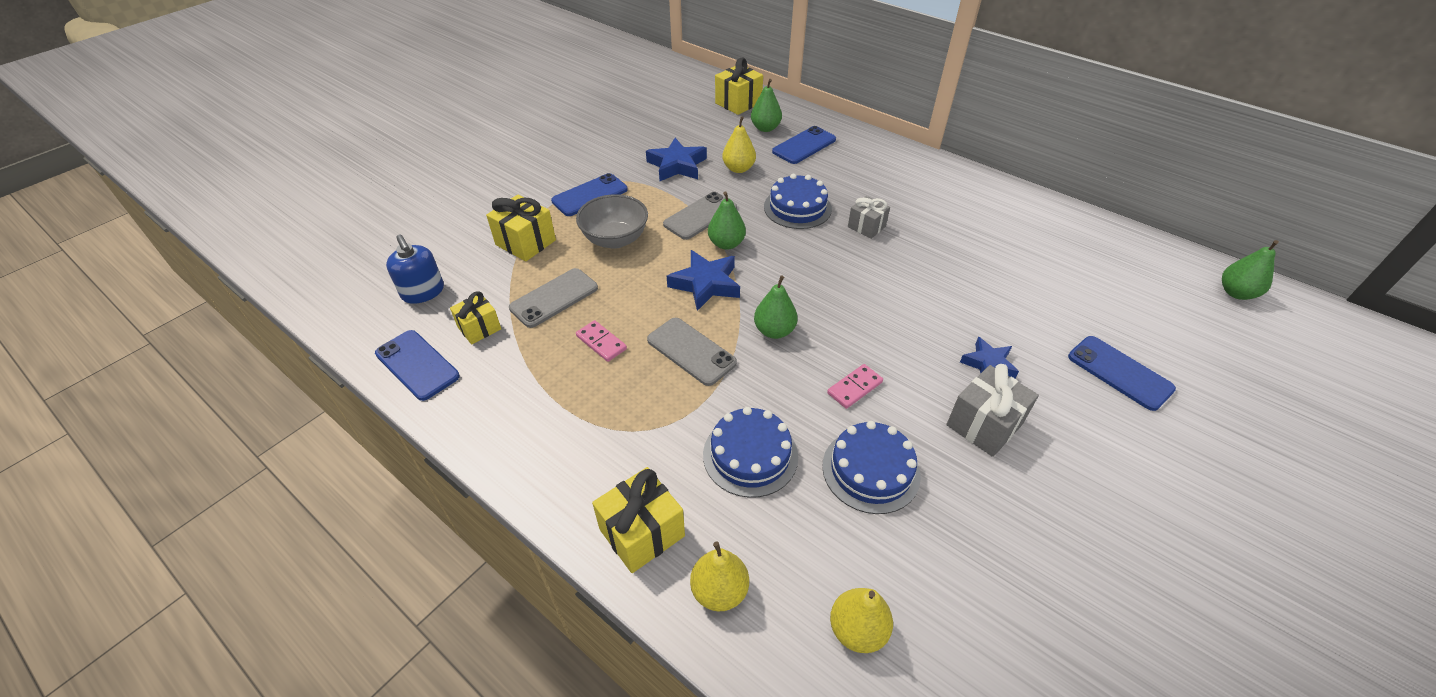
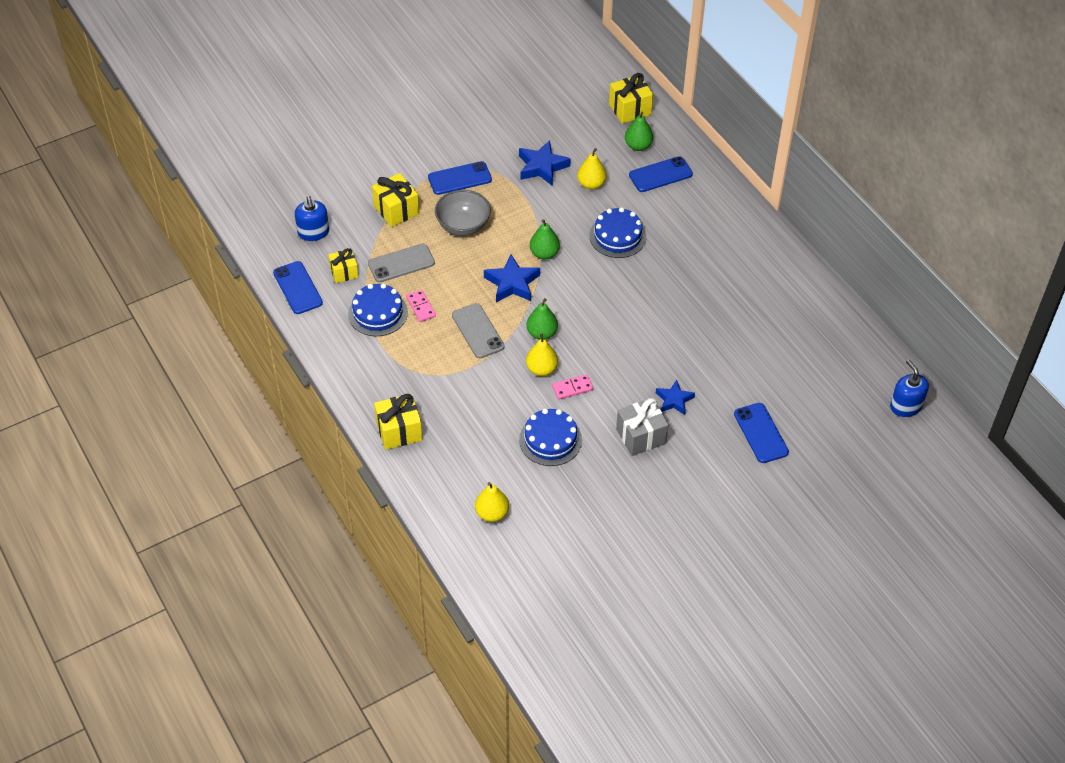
camera: 20 degrees right, 5 degrees up
(700, 216) = (537, 223): grey phone -> none
(719, 591) = (428, 473): yellow pear -> yellow pear (541, 369)
(750, 455) = (482, 409): blue cake -> blue cake (378, 313)
(866, 227) = (661, 269): grey gift -> none
(1236, 293) = (905, 406): green pear -> blue soap dispenser

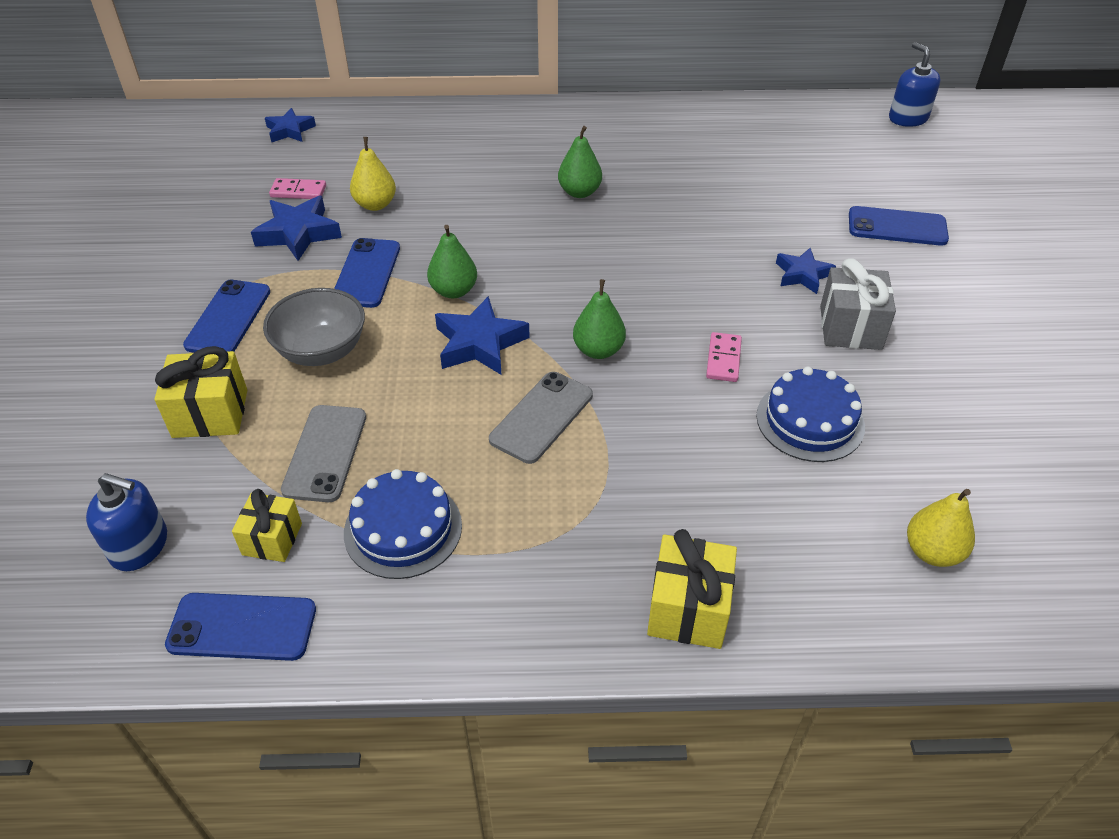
camera: 60 degrees left, 5 degrees down
(421, 307) = (437, 466): pink domino -> pink domino (298, 191)
(478, 331) = (541, 417): grey phone -> grey phone turned 60 degrees counterclockwise
(541, 369) = (666, 377): yellow pear -> none
(617, 236) = (485, 217): blue cake -> none
(630, 109) = (290, 130): yellow gift -> blue star
(638, 146) = (355, 146): green pear -> green pear (579, 192)
(660, 175) = (420, 147): blue phone -> blue phone (366, 273)
(905, 406) = (908, 118): blue soap dispenser -> blue soap dispenser turned 60 degrees clockwise

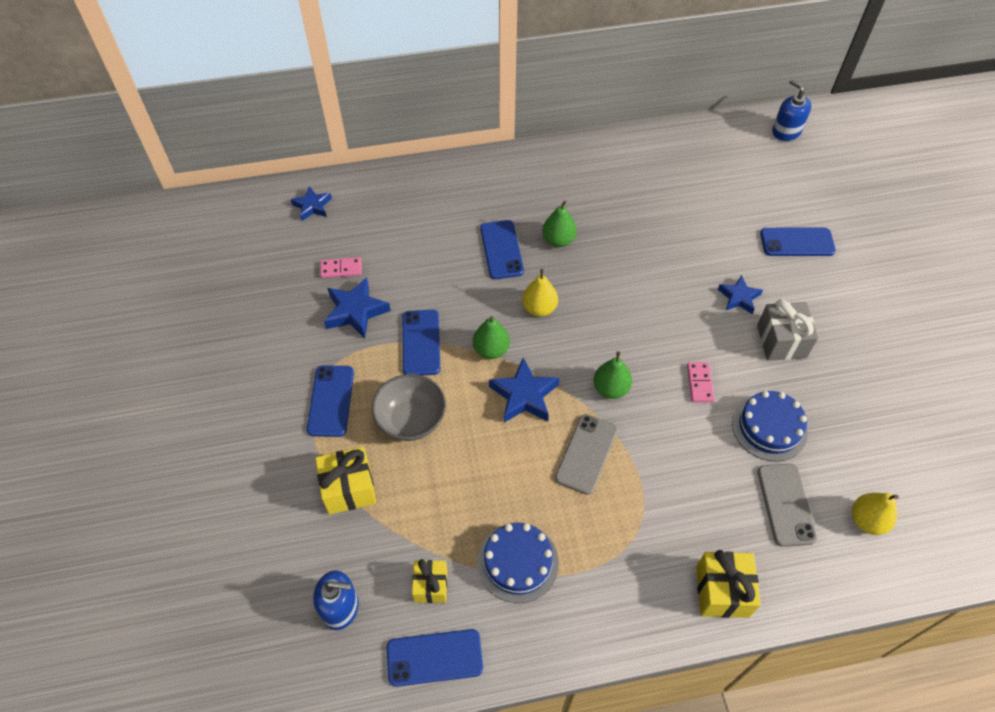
camera: 10 degrees left, 10 degrees up
(325, 453) = (444, 509): grey phone -> grey phone (786, 504)
(375, 204) = (406, 274): yellow pear -> yellow pear (539, 308)
(504, 194) = (501, 250): none -> blue phone

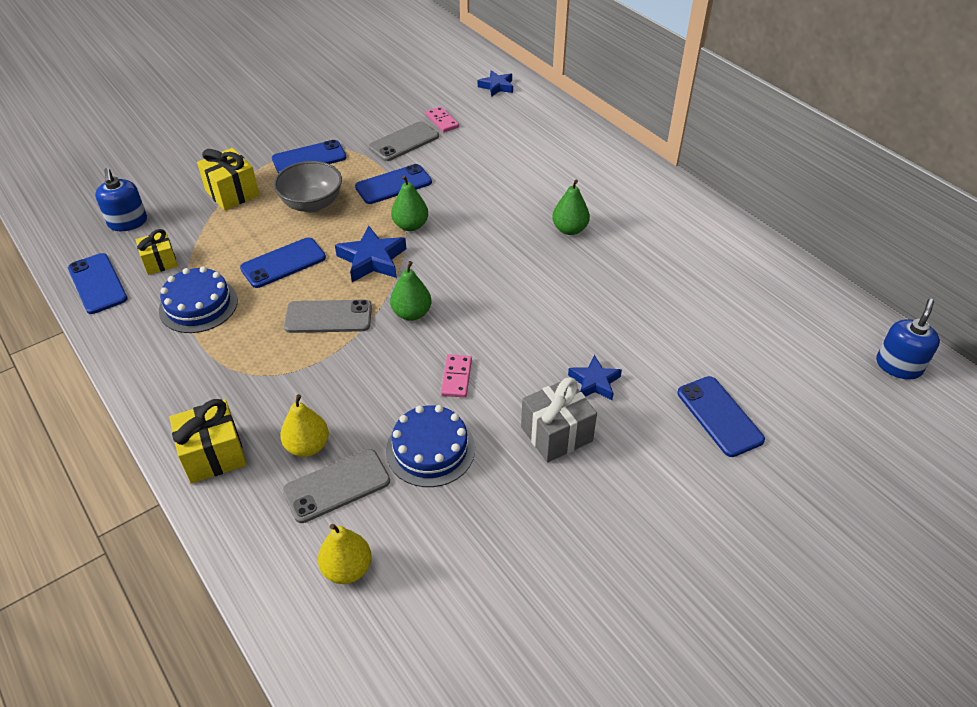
camera: 65 degrees right, 10 degrees down
(356, 311) = (404, 142): blue star -> grey phone
(501, 250) = (529, 198): blue phone -> blue phone (283, 263)
(539, 308) = (477, 241): yellow pear -> yellow pear (307, 446)
(699, 383) = (456, 377): pink domino -> pink domino turned 60 degrees counterclockwise

